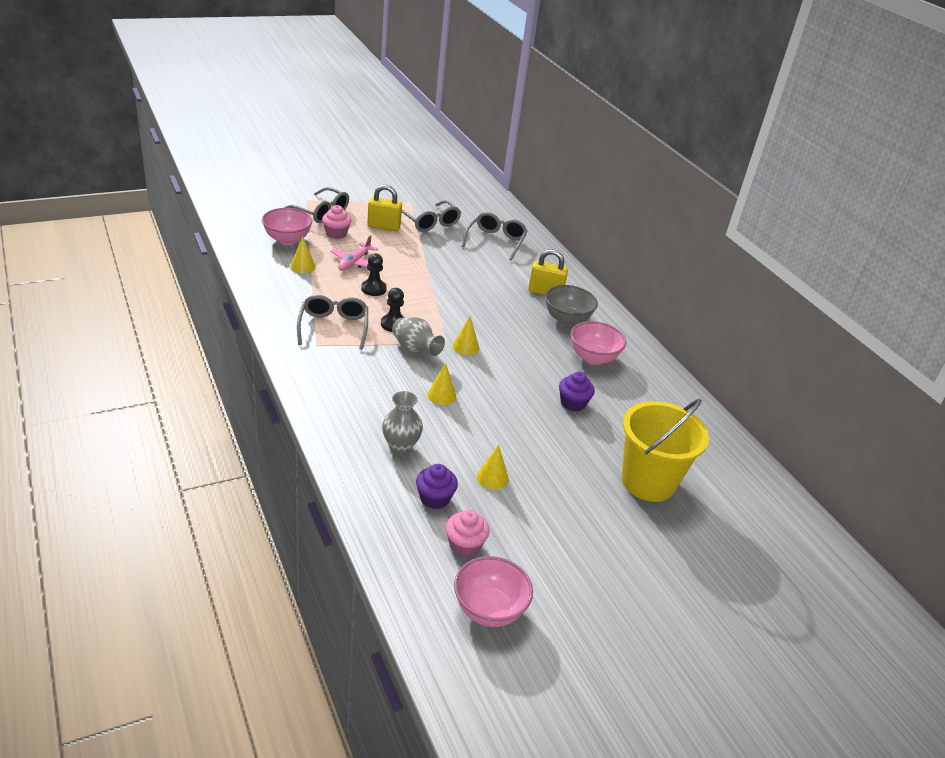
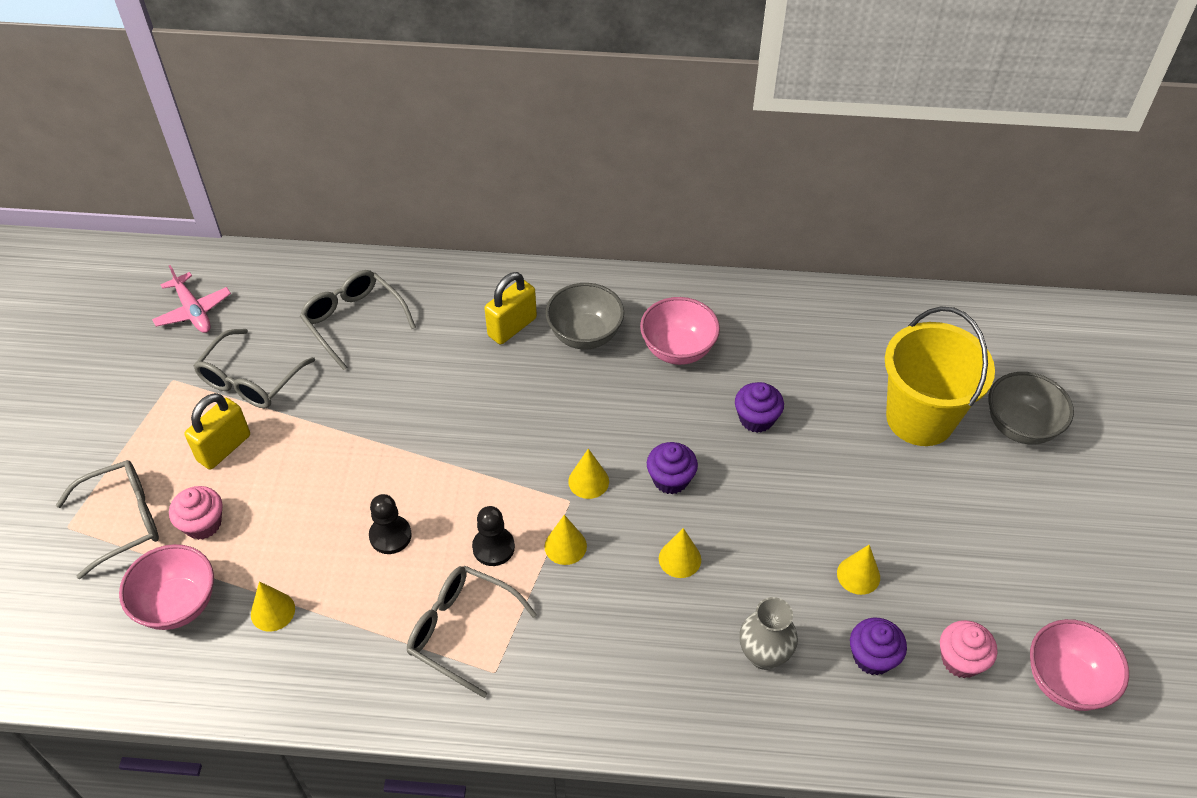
camera: 55 degrees left, 15 degrees up
(354, 262) = (303, 532): pink plane -> pink plane (193, 311)
(415, 349) = (565, 546): grey vase -> yellow cone
(430, 222) = (250, 380): grey glasses -> grey glasses turned 120 degrees clockwise
(495, 378) = (670, 479): none -> purple cupcake
(694, 539) = (1020, 426): none -> grey bowl

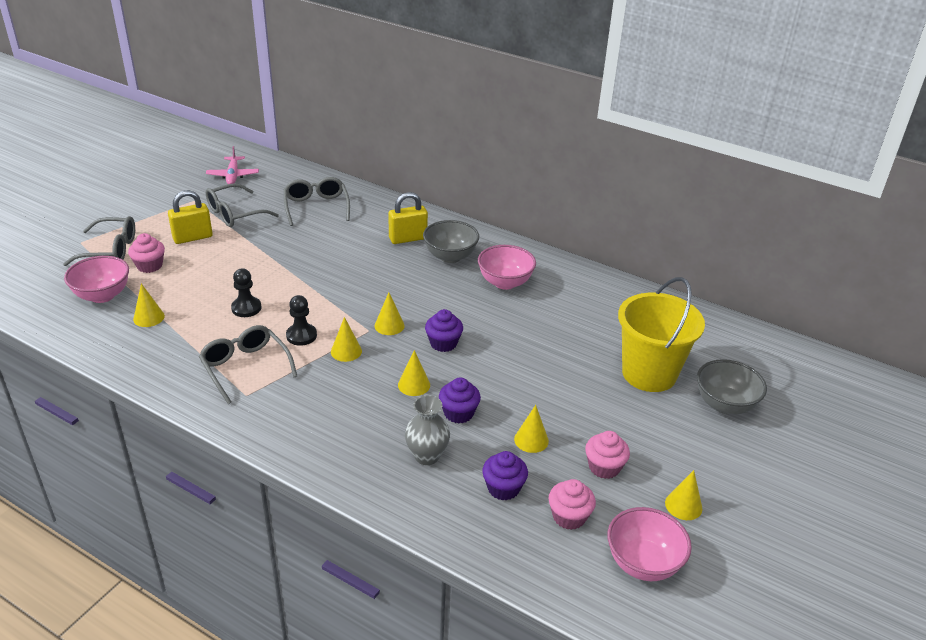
camera: 25 degrees right, 15 degrees down
(756, 419) = (528, 333): purple cupcake -> purple cupcake (458, 413)
(954, 575) = (604, 467): none -> pink cupcake
(1059, 586) = (683, 505): none -> yellow cone

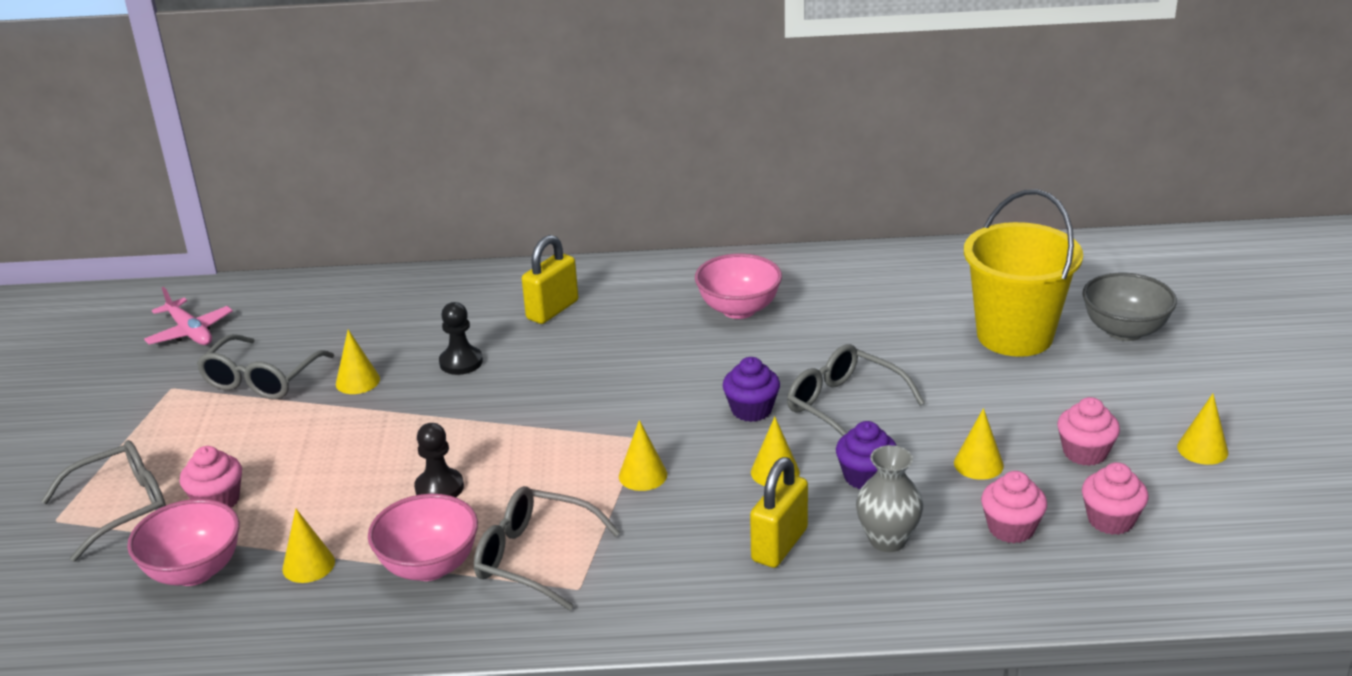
camera: 30 degrees left, 5 degrees down
(192, 237) = (236, 436): yellow padlock -> yellow padlock (779, 545)
(301, 335) = (560, 485): black pawn -> black pawn (461, 362)
(316, 207) = (374, 323): grey glasses -> grey glasses (844, 406)
(389, 325) = (659, 421): yellow cone -> yellow cone (357, 381)
(450, 256) = (634, 308): grey bowl -> none
(503, 488) = (1011, 528): purple cupcake -> pink cupcake
(643, 563) = (1232, 525): pink bowl -> pink bowl (429, 566)

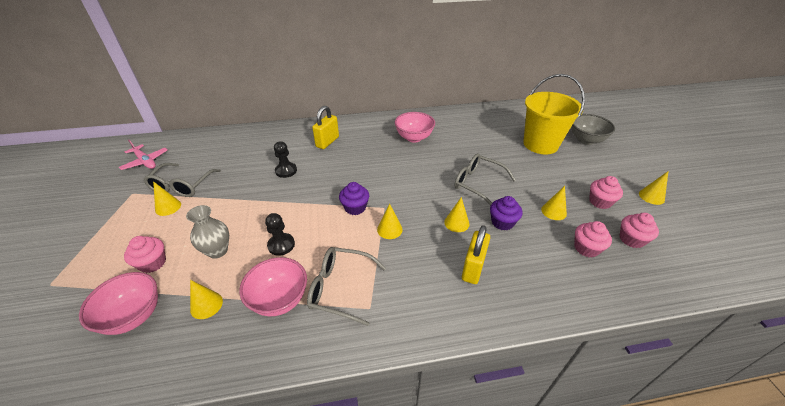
camera: 10 degrees left, 10 degrees up
(121, 508) = (93, 273): grey glasses -> none
(357, 381) = (233, 184): yellow cone -> yellow cone (168, 207)
(751, 410) = (434, 188): purple cupcake -> purple cupcake (355, 208)
(887, 540) = (528, 260): grey vase -> grey vase (217, 251)

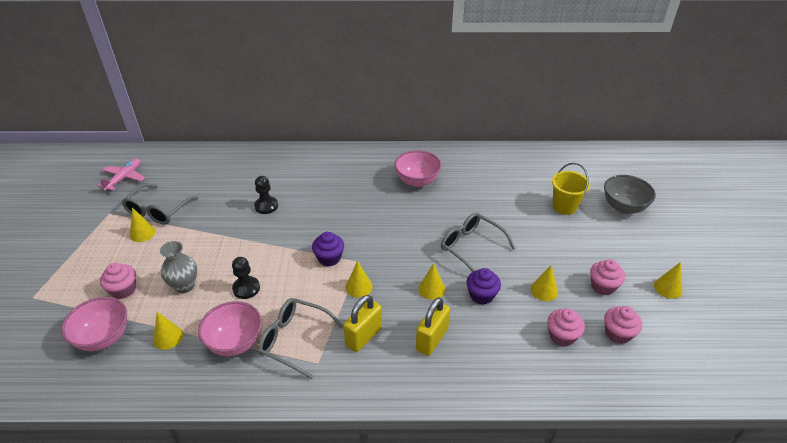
camera: 10 degrees right, 0 degrees up
(145, 161) = (124, 178): pink plane -> pink plane turned 120 degrees counterclockwise
(327, 142) = (318, 175): yellow padlock -> yellow padlock (363, 336)
(540, 144) = (564, 206): yellow bucket -> yellow bucket, size x0.59

